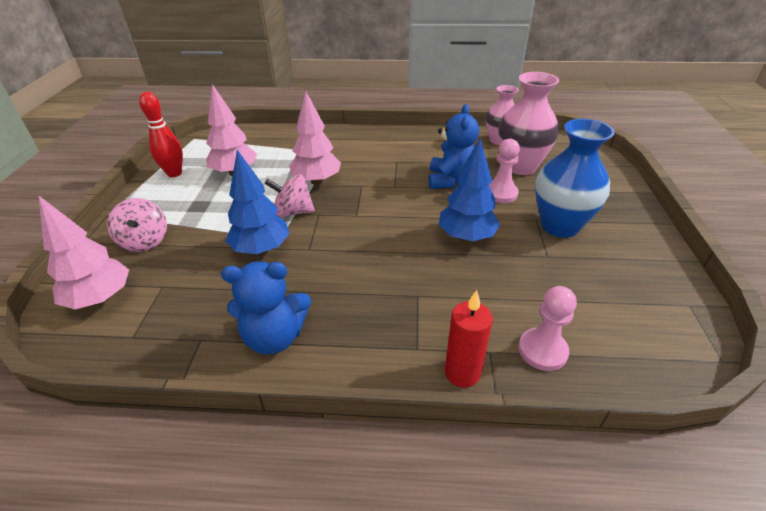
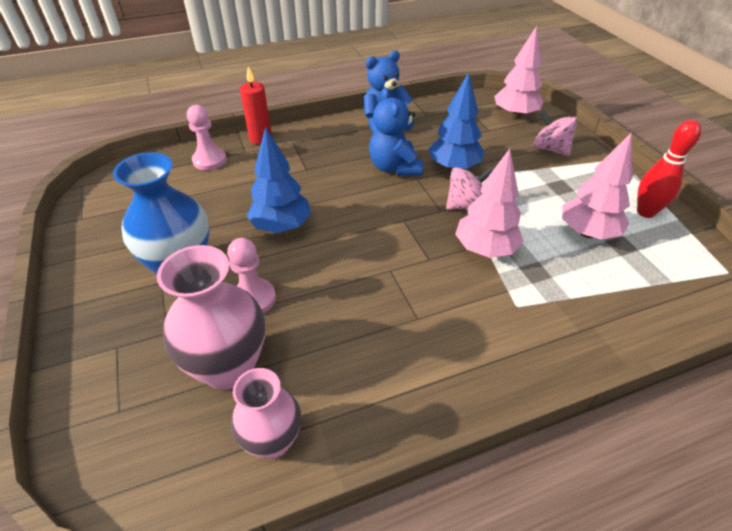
camera: 155 degrees right, 5 degrees up
(451, 180) = (324, 302): blue teddy bear -> blue teddy bear (394, 167)

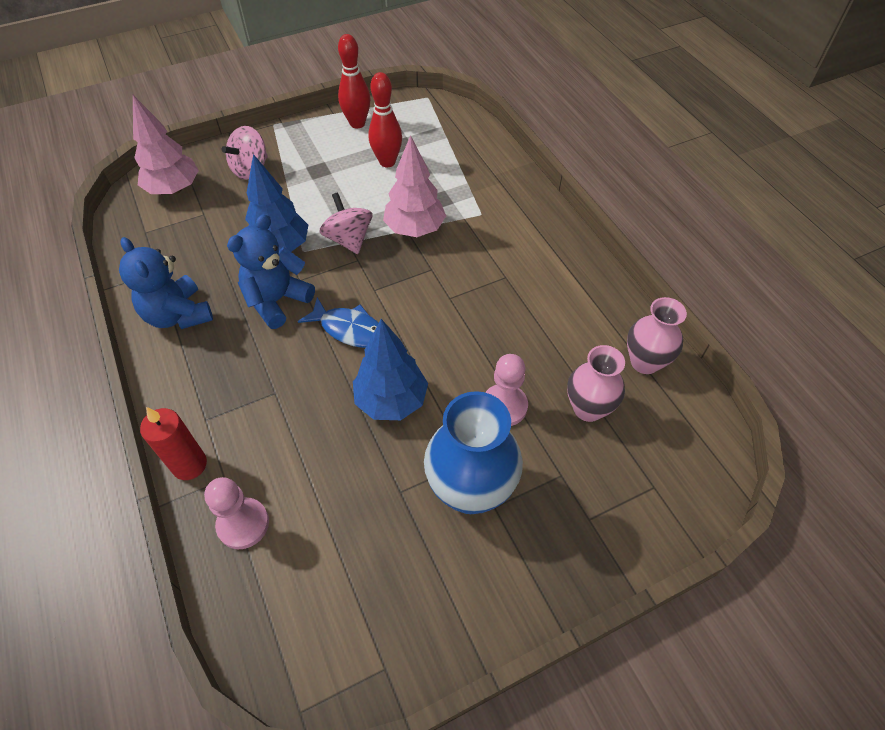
camera: 95 degrees left, 10 degrees up
(229, 367) = (588, 408): pink vase -> pink vase, size x0.64
(360, 205) = (349, 329): none -> blue fish
(394, 167) = (277, 301): blue teddy bear -> blue teddy bear turned 150 degrees clockwise
(587, 233) = (387, 162): pink tree -> red bowling pin

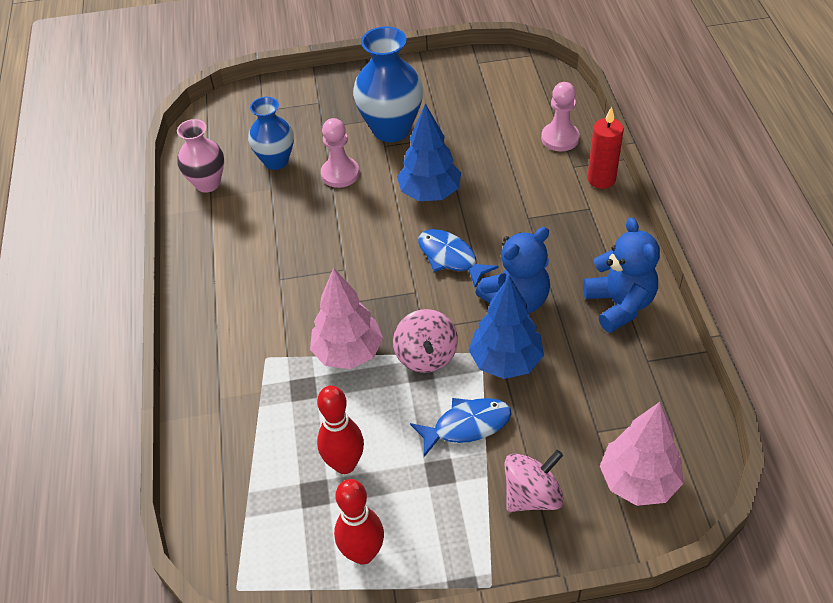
camera: 160 degrees left, 5 degrees down
(304, 199) = (467, 425): none -> blue fish
(588, 408) = (276, 161): pink vase -> blue vase

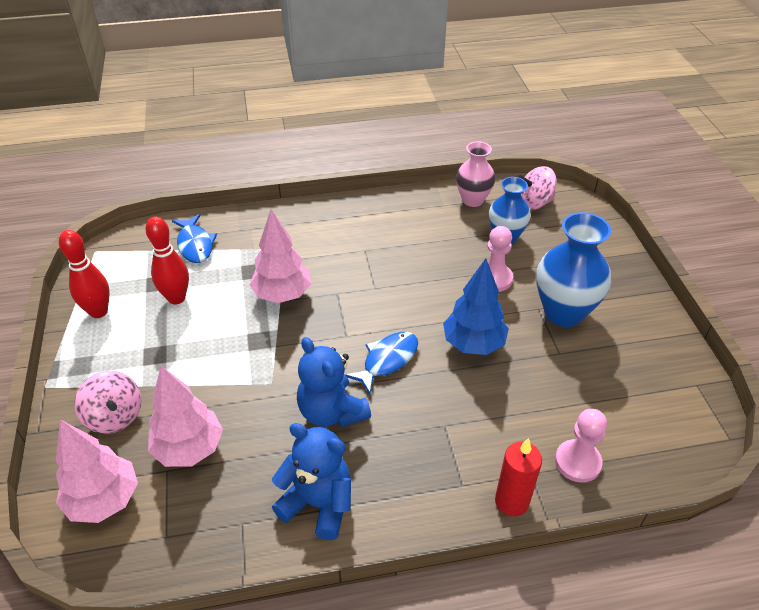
camera: 85 degrees right, 5 degrees down
(426, 355) = (273, 344): pink spinning top -> pink spinning top (533, 203)
(467, 425) = (194, 372): blue fish -> blue fish (195, 245)
(506, 362) = (257, 401): blue tree -> none
(569, 415) = (189, 449): none -> pink tree
(619, 304) = (318, 504): blue teddy bear -> blue teddy bear turned 135 degrees counterclockwise

